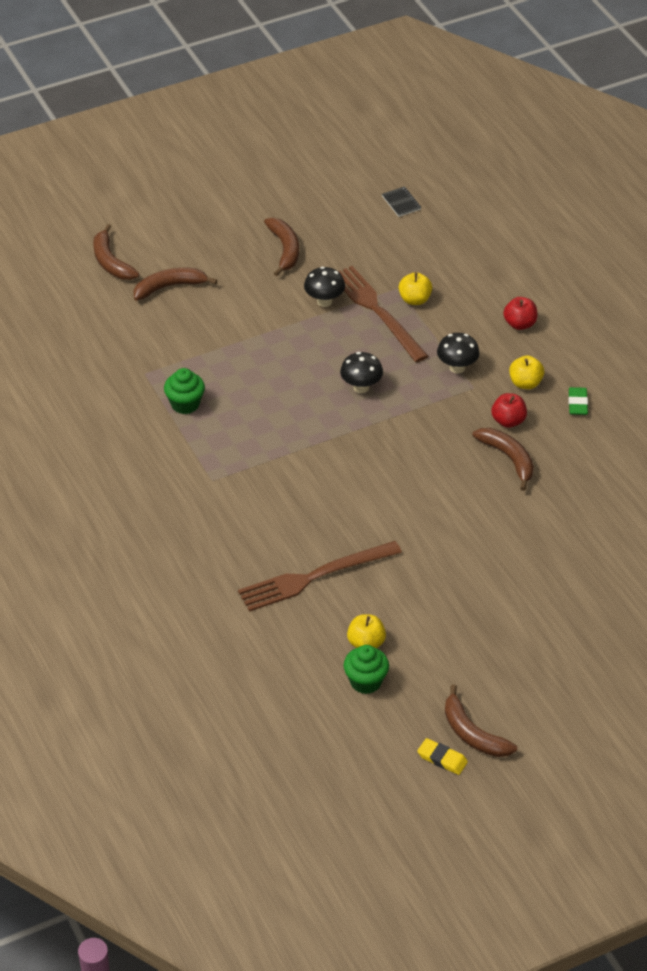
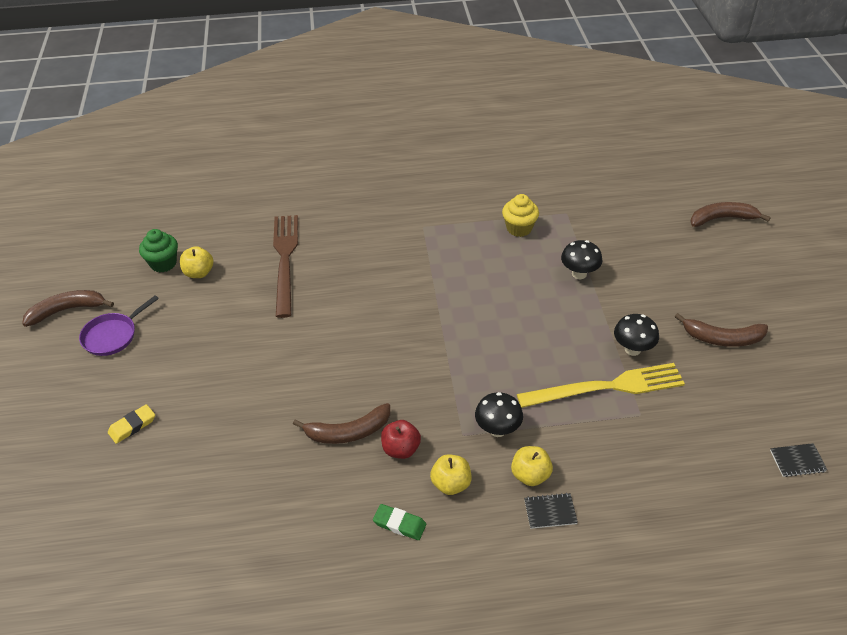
camera: 110 degrees right, 0 degrees up
(169, 287) = (679, 248): brown banana -> none
(185, 404) = (519, 228): green cupcake -> yellow cupcake
(361, 387) = (497, 345): black mushroom -> black mushroom (579, 274)
(377, 311) = (606, 387): brown fork -> yellow fork
(415, 300) = (617, 424): yellow apple -> yellow apple (530, 475)
(442, 759) = (61, 286): yellow eraser -> yellow eraser (132, 426)
(487, 676) = (112, 335): none -> purple pan
(520, 324) = (550, 512): red apple -> black notebook

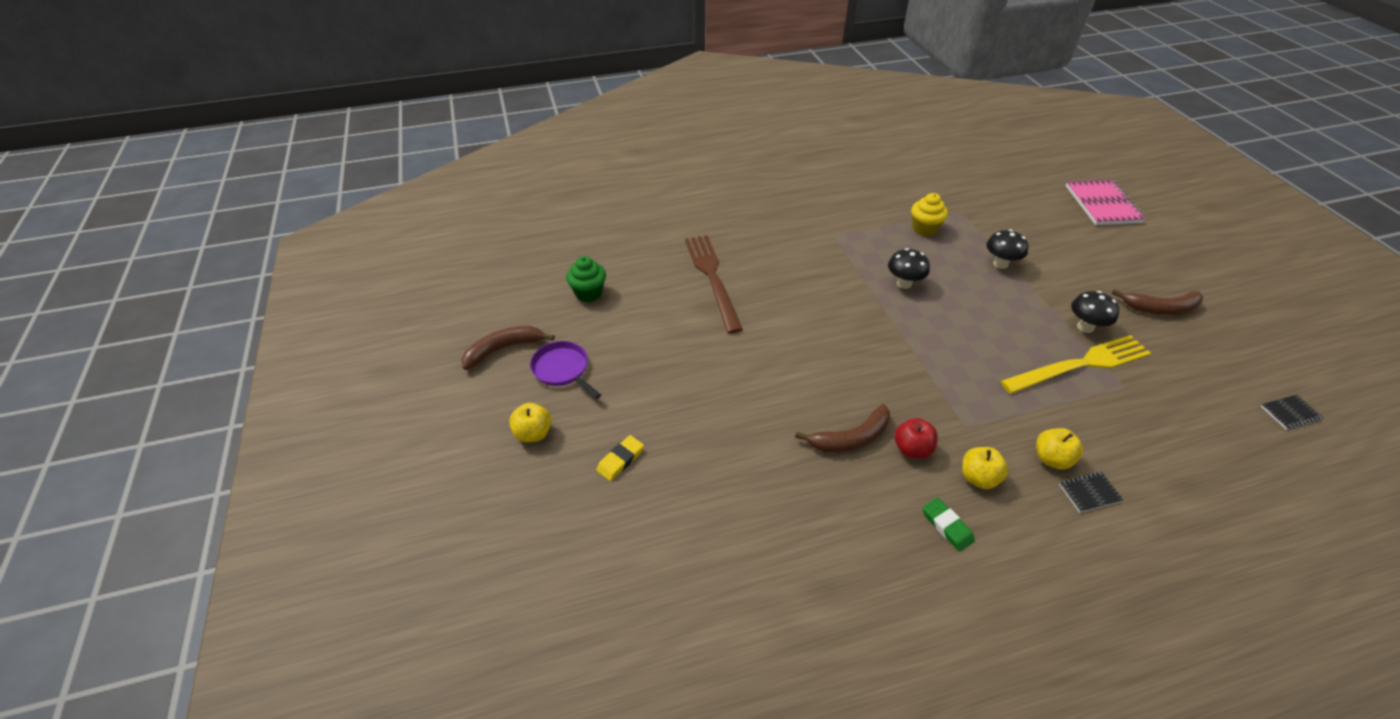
camera: 10 degrees left, 0 degrees up
(112, 335) = (562, 369): purple pan -> purple pan turned 105 degrees clockwise
(199, 273) = (629, 298): yellow apple -> yellow apple (533, 433)
(399, 524) = (947, 526): green eraser -> green eraser turned 45 degrees clockwise
(497, 429) = (997, 418): black mushroom -> black mushroom (904, 283)
(722, 219) = (1102, 204): brown banana -> pink notebook

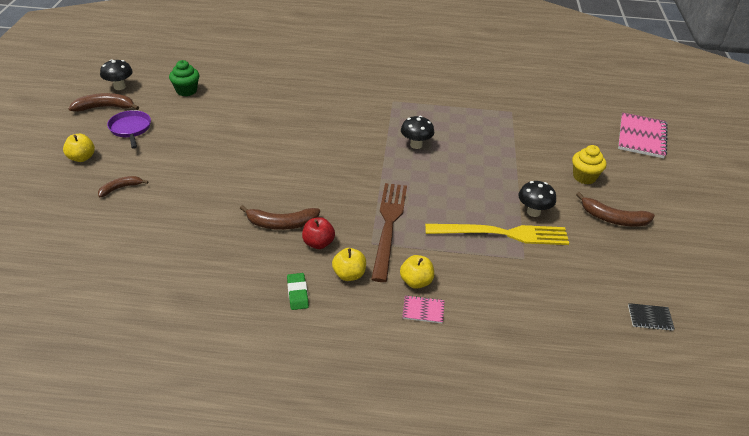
camera: 20 degrees right, 5 degrees down
(620, 460) = (120, 188): yellow eraser -> brown banana
(712, 278) = (278, 104): brown fork -> brown fork (388, 226)
(924, 228) = (469, 115): yellow cupcake -> yellow cupcake (584, 177)
(1000, 264) = (507, 153): black mushroom -> black mushroom (119, 87)
(1089, 493) = (423, 310): black notebook -> pink notebook

